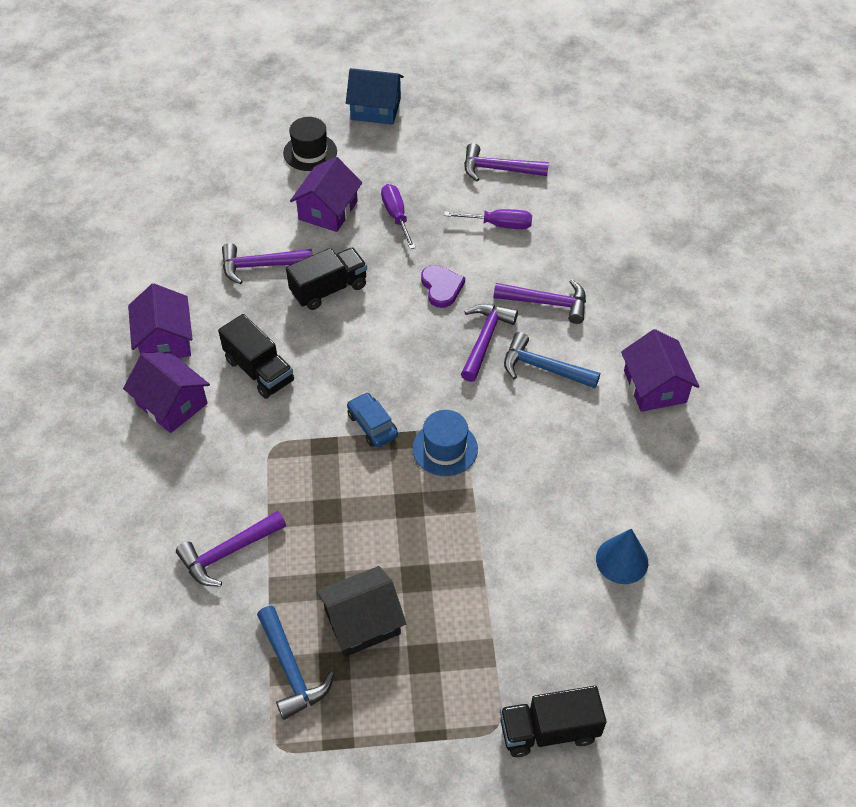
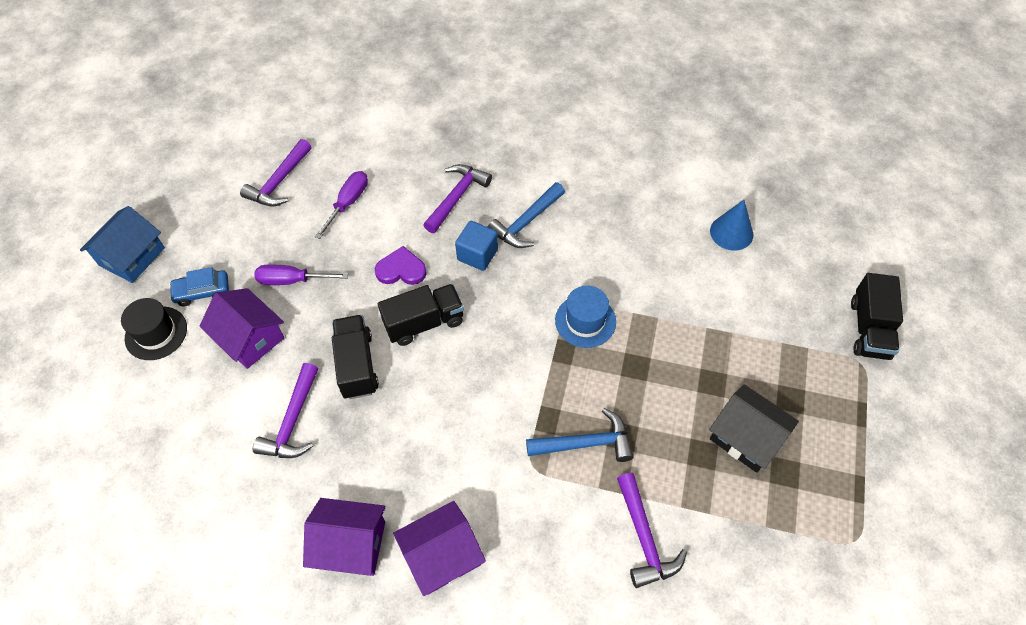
camera: 70 degrees left, 5 degrees up
(259, 370) = (433, 456): black truck -> black truck (424, 323)
(291, 670) = (782, 510): blue hammer -> blue hammer (586, 443)
(362, 622) = (746, 437): black house -> black house turned 45 degrees counterclockwise
(372, 425) = (539, 372): blue car -> blue car (202, 291)
(485, 339) = (477, 254): purple hammer -> blue cube
(654, 386) = (575, 155): purple house -> none

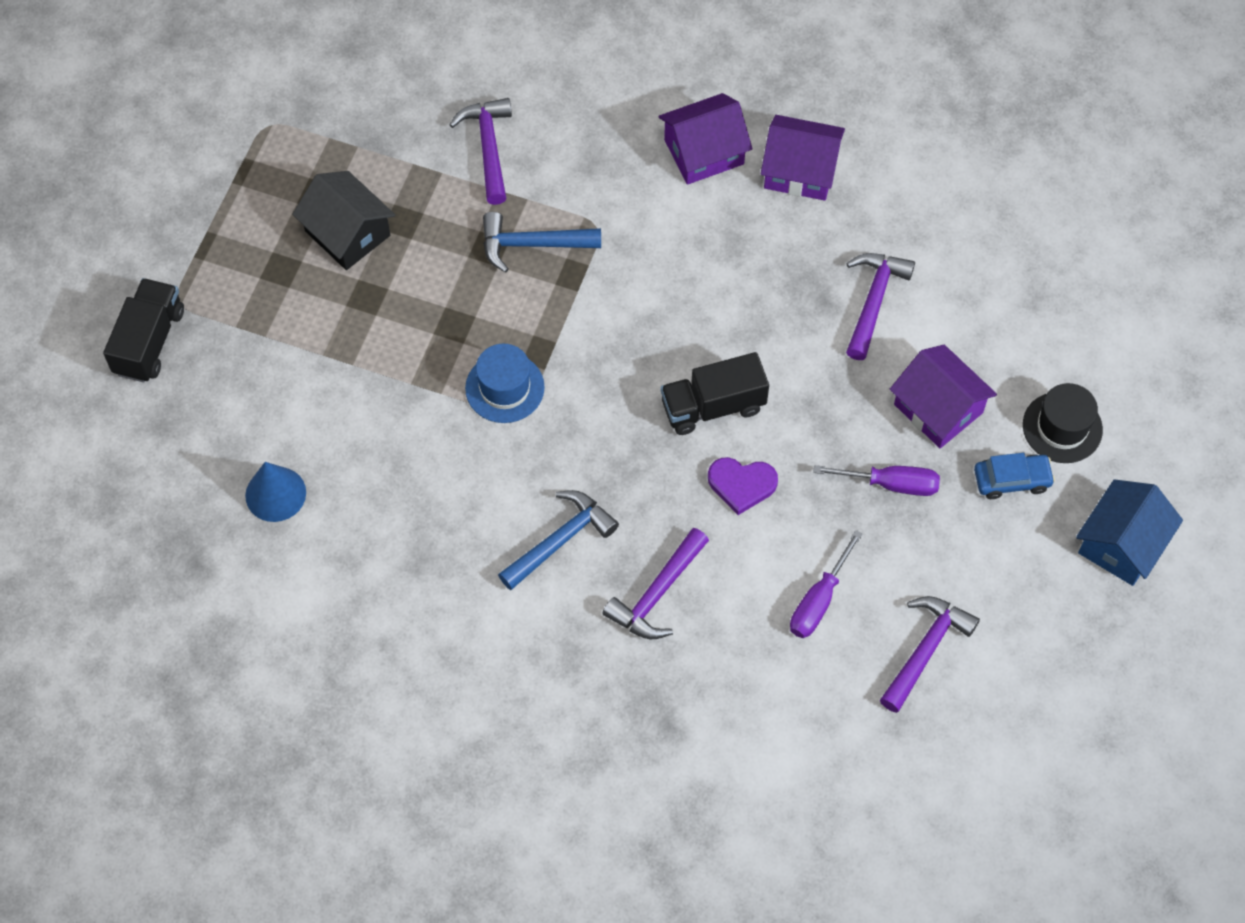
camera: 175 degrees left, 5 degrees up
(357, 365) = (799, 360): black truck -> none
(477, 254) = (635, 496): blue cube -> none

